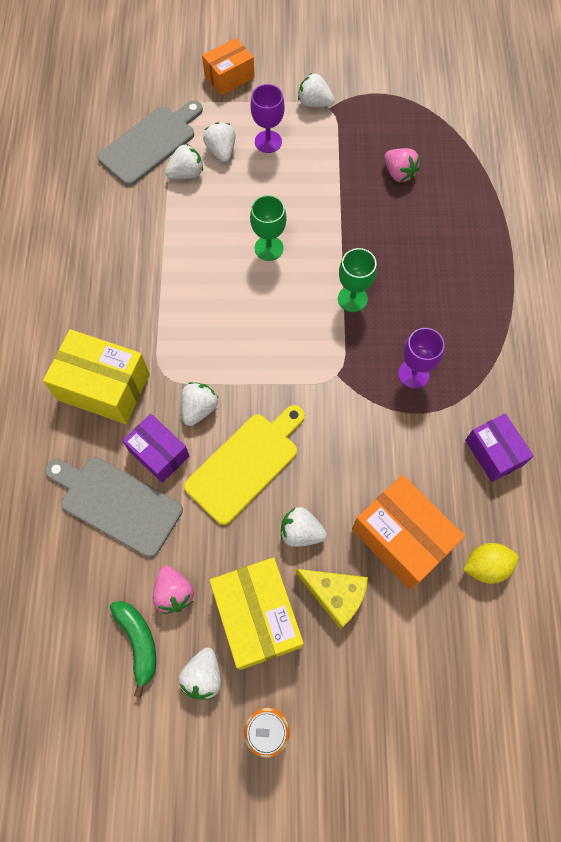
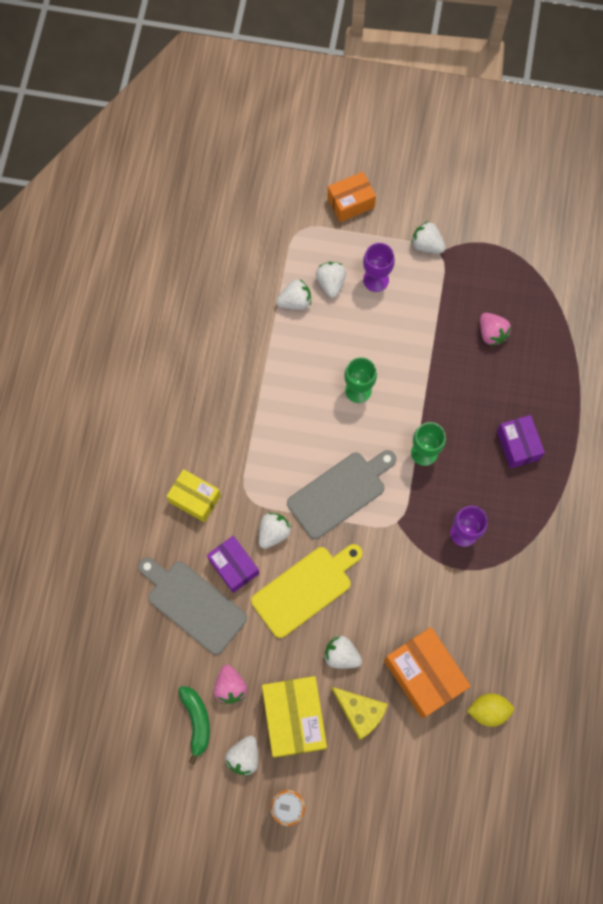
camera: 10 degrees right, 5 degrees up
(104, 387) = (195, 498): yellow box -> yellow box, size x0.63
(150, 143) = (266, 264): grey cutting board -> grey cutting board (340, 492)
(493, 453) = (517, 615): purple box -> purple box (517, 445)

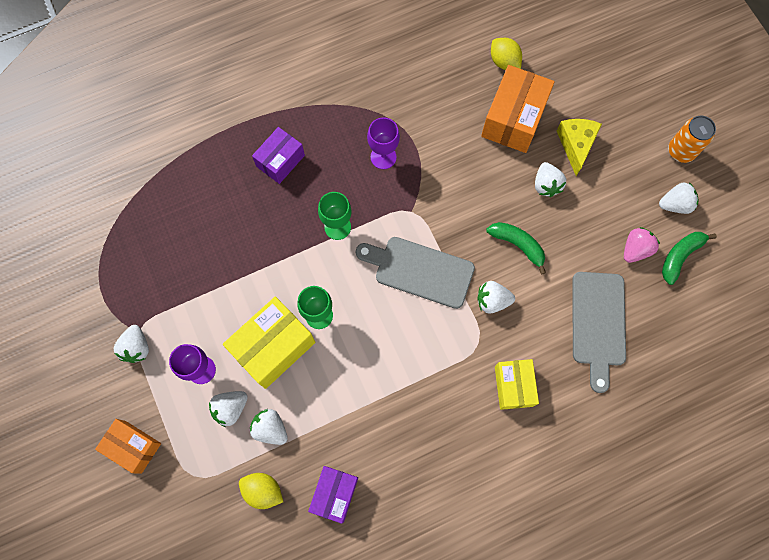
camera: 125 degrees left, 0 degrees up
(233, 566) = (544, 313): purple box -> purple box (334, 494)
(254, 270) = (263, 490): none -> yellow lemon
(294, 718) = (618, 188): yellow box -> yellow box (273, 347)
(305, 589) = (517, 245): yellow cutting board -> green banana
(491, 333) = (191, 240): pink strawberry -> none

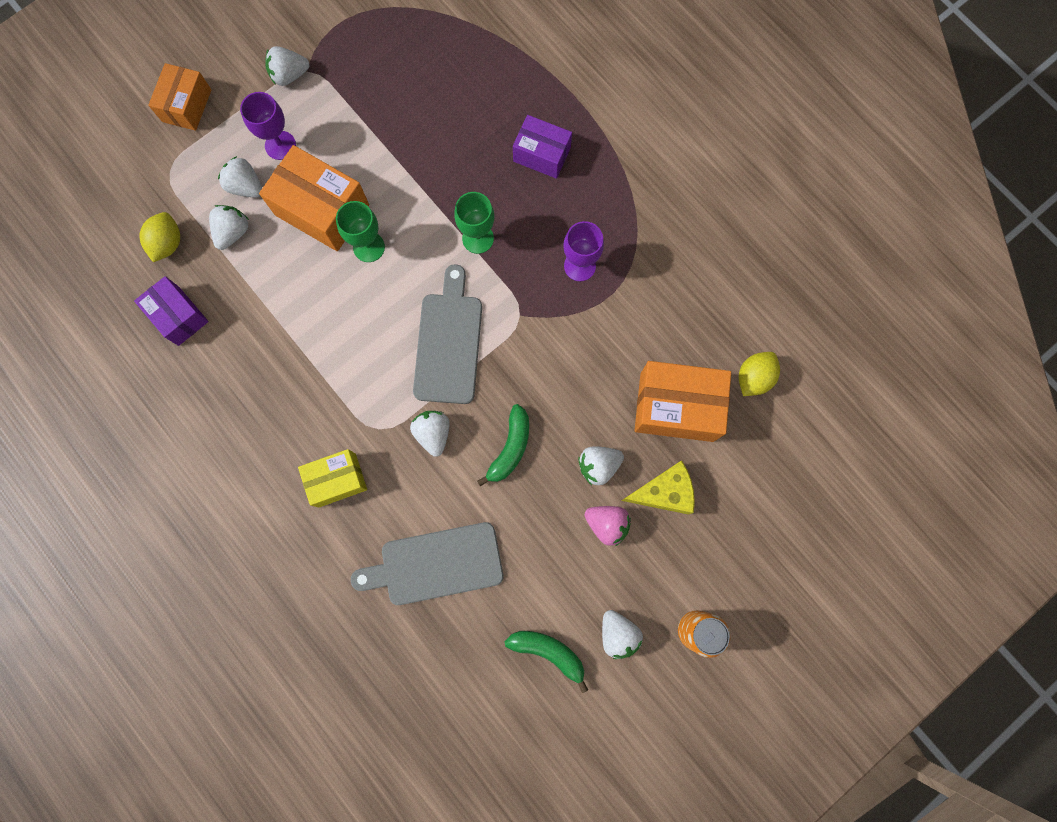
camera: 75 degrees right, 5 degrees up
(273, 347) = (322, 210): yellow box -> orange box
(334, 494) = (178, 316): purple box -> purple box turned 45 degrees clockwise
(635, 249) = (543, 593): pink strawberry -> pink strawberry (607, 524)

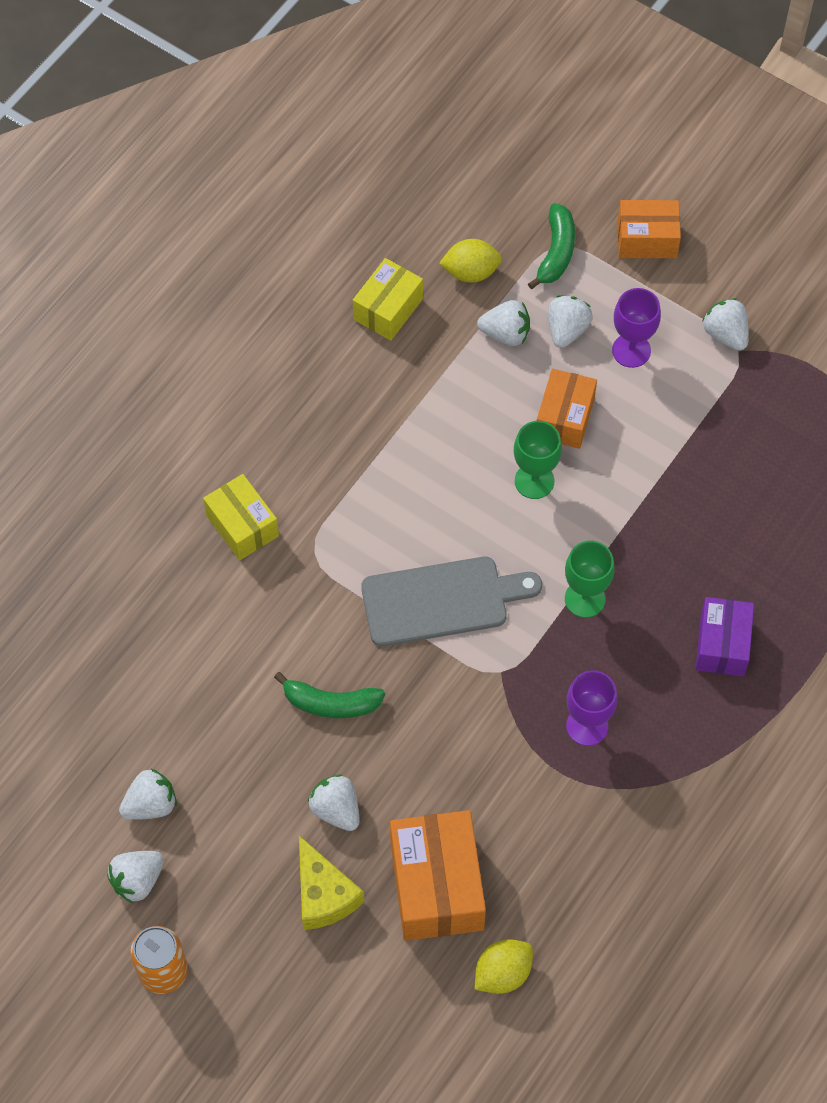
camera: 75 degrees right, 15 degrees down
(178, 316) = (388, 309): purple box -> yellow box
(322, 210) = (565, 418): orange box -> orange box, size x0.63
(433, 433) = (325, 613): white strawberry -> white strawberry (150, 804)
(436, 564) = (171, 657): grey cutting board -> none
(548, 652) = (99, 806): green banana -> green banana (556, 252)
(607, 524) = (266, 836): pink strawberry -> none
(753, 378) = (502, 973): yellow lemon -> yellow lemon turned 60 degrees counterclockwise

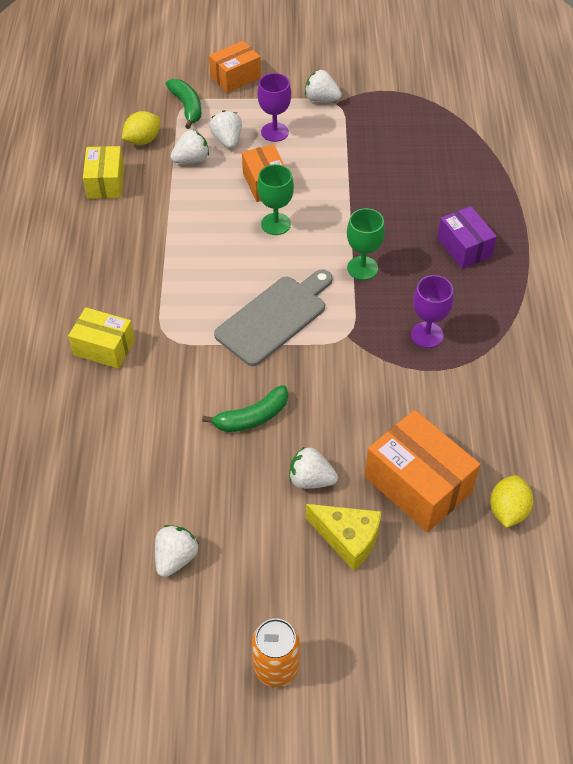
camera: 35 degrees left, 10 degrees down
(137, 880) = (206, 616): white strawberry -> none

